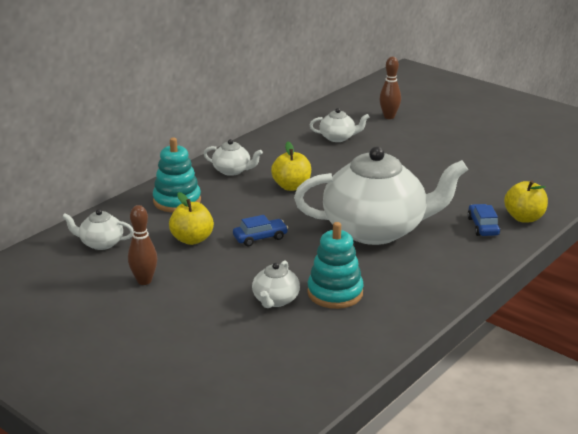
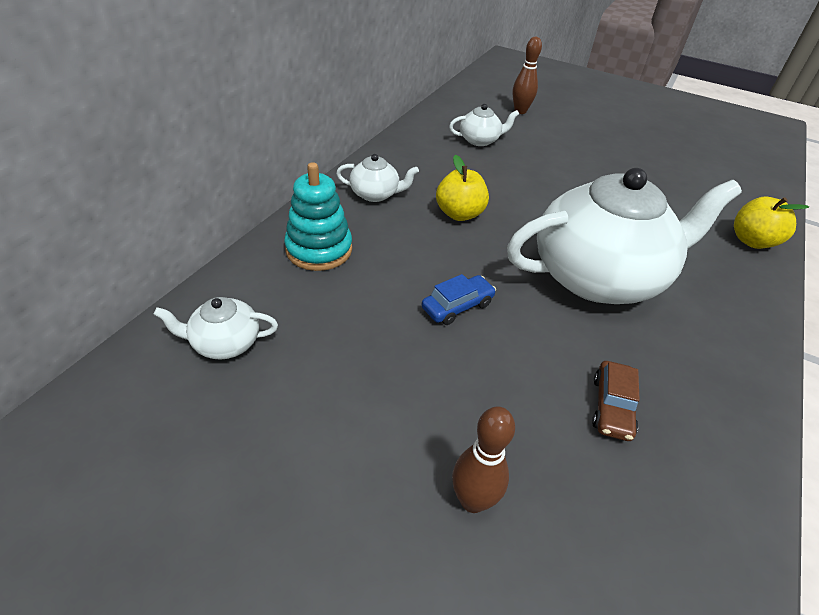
camera: 15 degrees left, 15 degrees up
(144, 281) = (315, 420): brown bowling pin -> brown bowling pin (472, 500)
(192, 239) = (363, 319): yellow apple -> none
(275, 300) = (535, 436): white teapot -> none
(335, 293) = (611, 407): turquoise stacking toy -> brown car
(483, 226) = (717, 259): blue car -> none

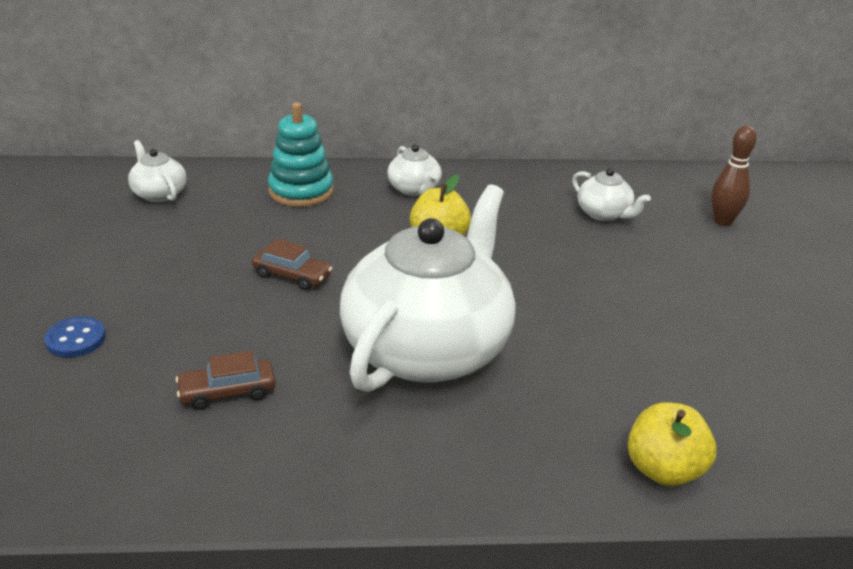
camera: 60 degrees right, 10 degrees down
(457, 306) = (292, 276): blue car -> brown car
(472, 500) = (76, 339): brown bowling pin -> blue button
(598, 276) = (428, 348): white teapot -> white teapot turned 105 degrees counterclockwise

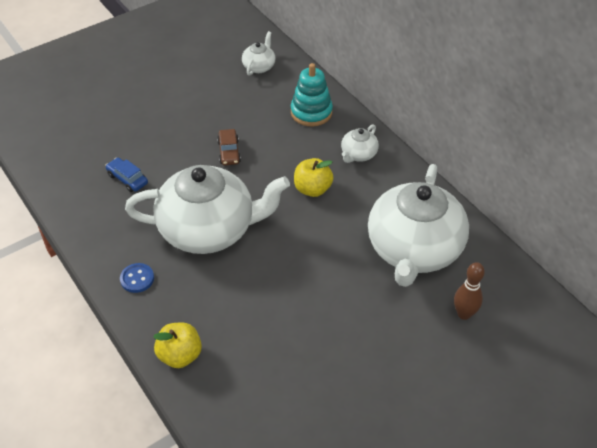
camera: 60 degrees right, 15 degrees up
(76, 339) = (127, 114): blue button -> blue button (137, 279)
(227, 392) = (127, 179): brown car -> blue car
(604, 214) = (414, 250): white teapot -> white teapot, size x2.39

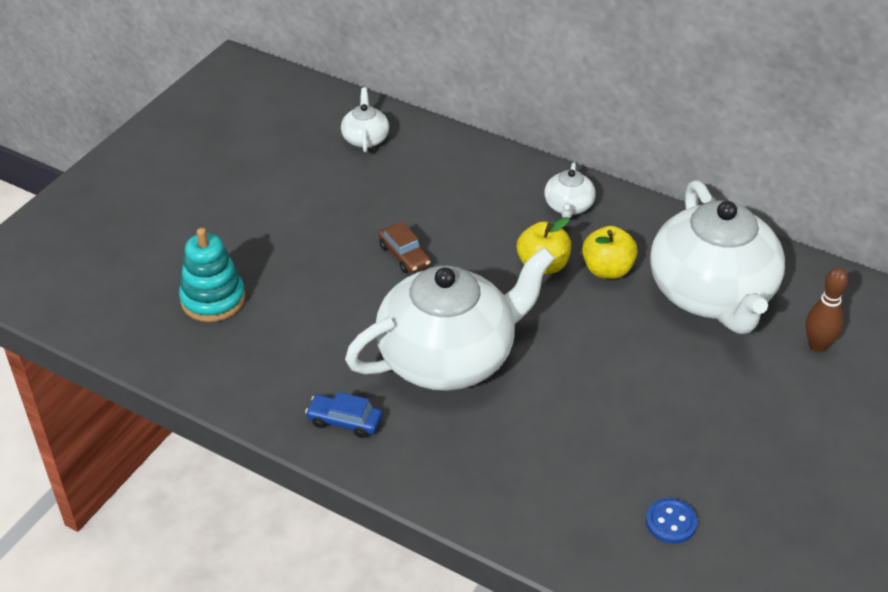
camera: 25 degrees left, 5 degrees down
(127, 179) = (293, 332): blue car -> blue car (344, 421)
(137, 279) = (400, 450): blue button -> blue button (671, 522)
(180, 355) = (524, 519): yellow apple -> yellow apple (607, 270)
(311, 112) = (474, 175): turquoise stacking toy -> turquoise stacking toy (213, 299)

